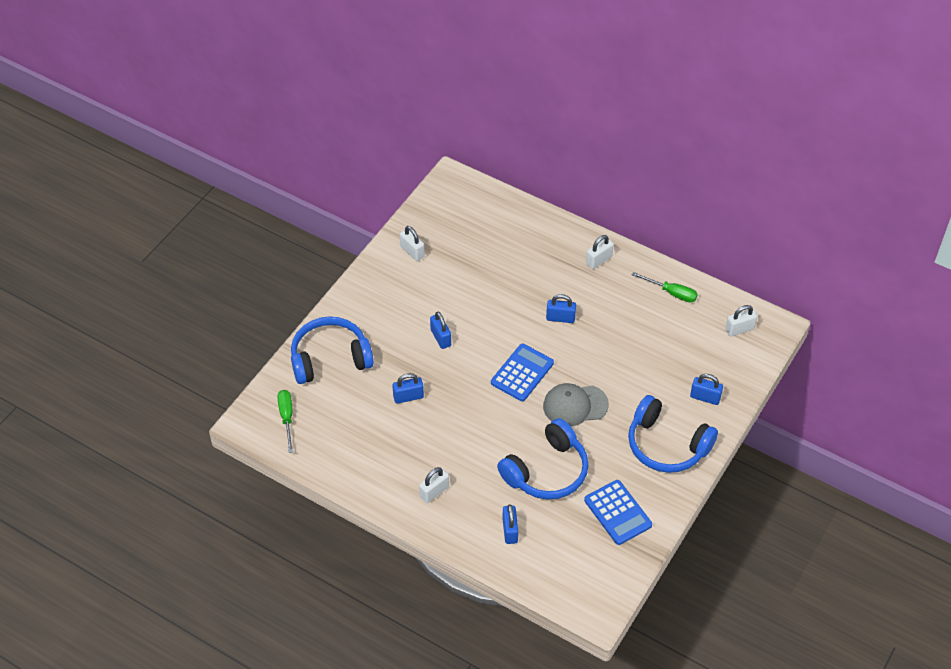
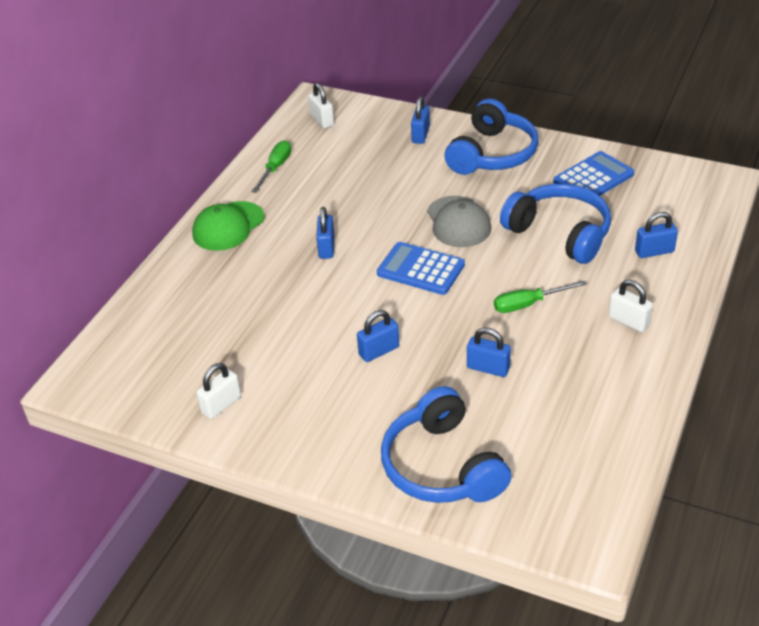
camera: 95 degrees left, 10 degrees down
(287, 418) = (566, 497): green screwdriver -> green screwdriver (528, 304)
(408, 397) = (488, 368): blue padlock -> blue padlock turned 45 degrees counterclockwise
(599, 260) = (228, 226): white padlock -> green cap

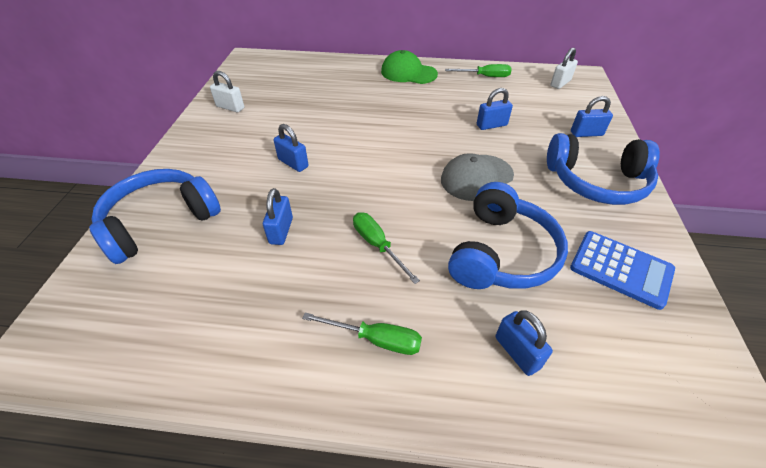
camera: 70 degrees right, 5 degrees up
(326, 247) = (405, 115): blue padlock -> blue padlock (491, 125)
(420, 269) = (400, 167): blue calculator -> none
(628, 321) = (376, 339): white padlock -> green screwdriver

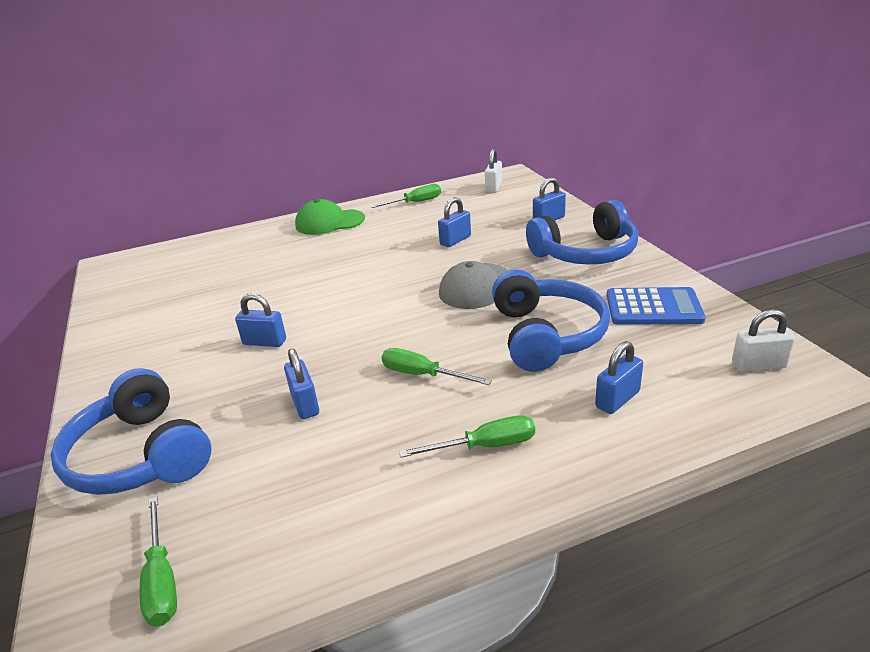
camera: 25 degrees left, 15 degrees down
(103, 331) = (162, 579): none -> green screwdriver
(160, 222) = (141, 455): blue headphones -> blue headphones turned 60 degrees counterclockwise
(230, 107) = (132, 318): white padlock -> white padlock (758, 365)
(517, 352) = (617, 399): blue padlock -> blue padlock turned 75 degrees counterclockwise

